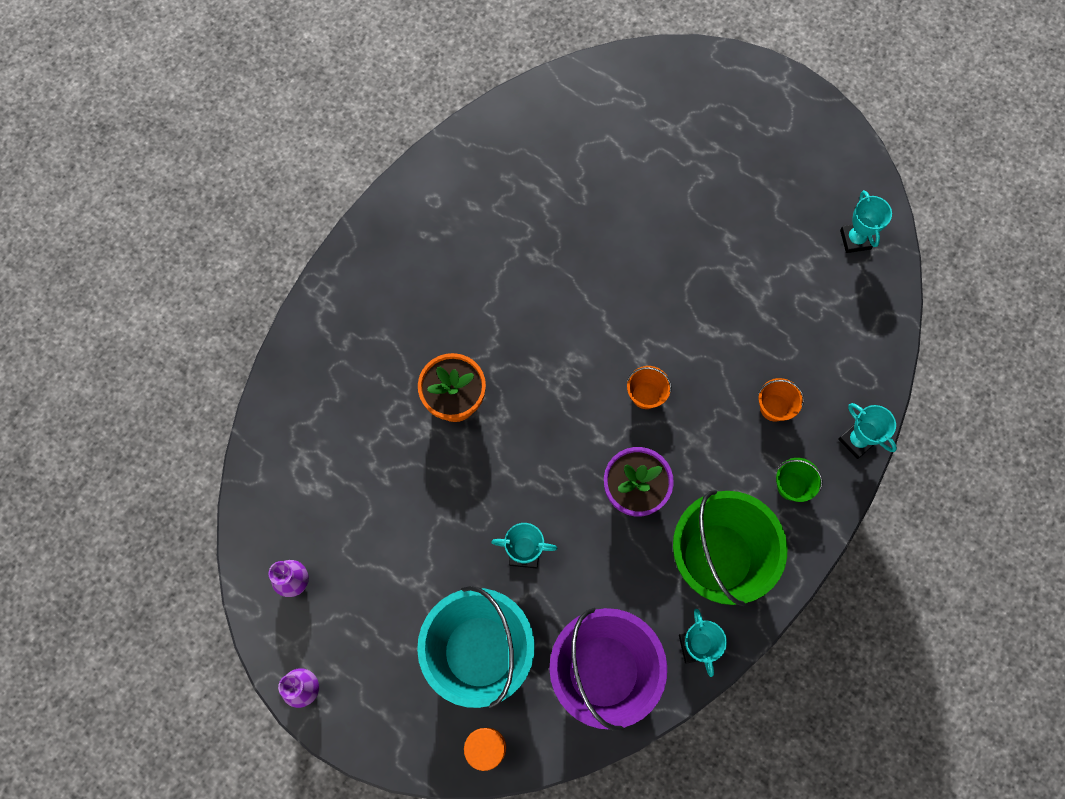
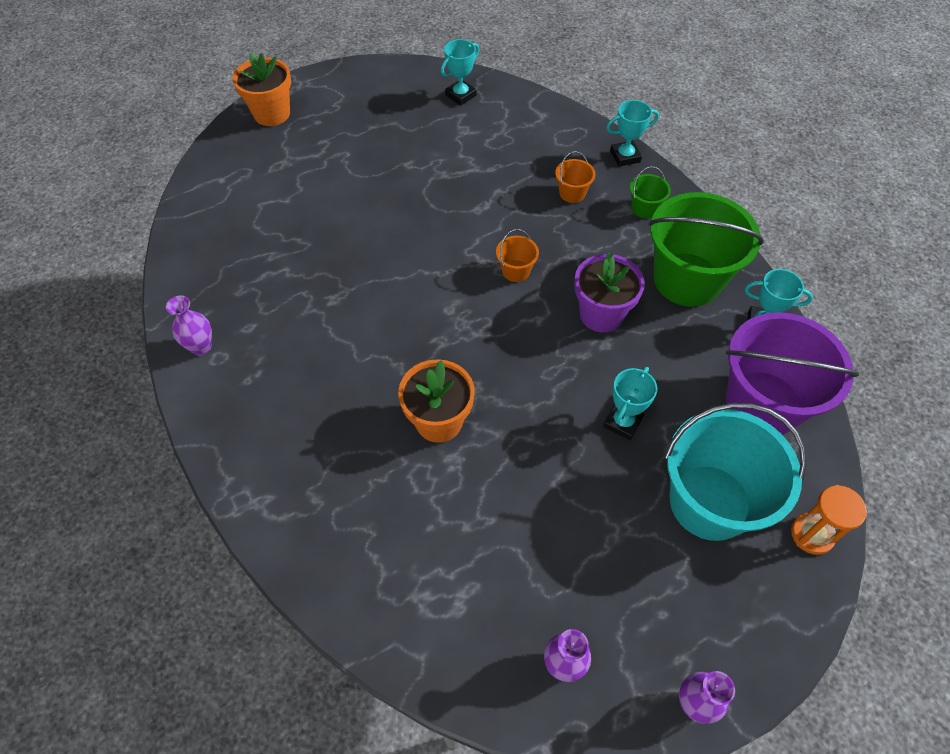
camera: 65 degrees left, 15 degrees down
(437, 181) = (201, 347): none -> purple vase
(725, 80) = (272, 114): none -> orange flower pot
(855, 239) = (460, 95): turquoise trophy -> turquoise trophy turned 60 degrees counterclockwise

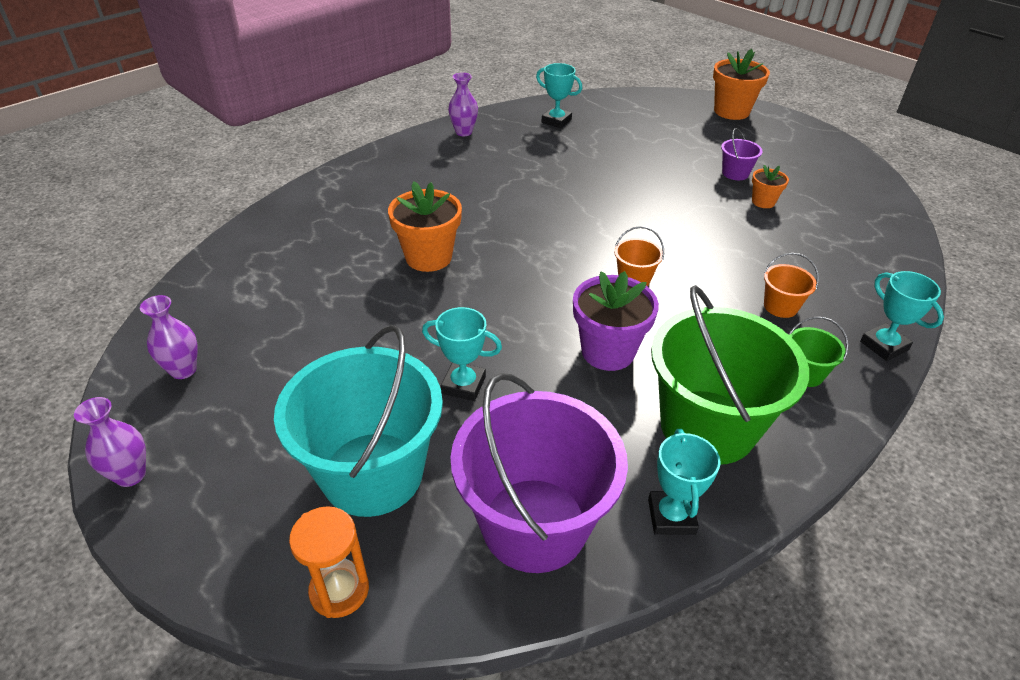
camera: 75 degrees right, 15 degrees down
(382, 151) = (735, 173): none -> purple bucket
(434, 150) = (763, 202): none -> orange flower pot
(460, 95) = (862, 205): turquoise trophy -> turquoise trophy (556, 121)

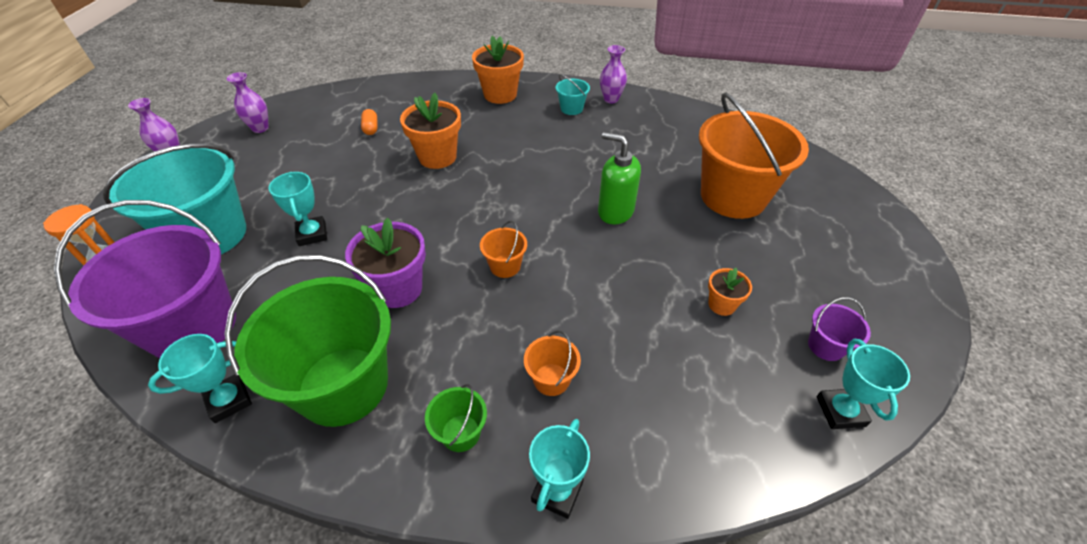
camera: 55 degrees right, 5 degrees up
(313, 282) = (371, 128): none -> orange capsule
(450, 156) = (571, 108): none -> turquoise bucket
(556, 121) = (689, 130): turquoise trophy -> turquoise trophy (840, 411)
(620, 198) = (615, 211): none -> green soap dispenser
(657, 143) = (733, 196): none -> orange bucket
(731, 111) = (868, 220): orange flower pot -> orange flower pot (500, 95)
(735, 173) = (749, 266): purple bucket -> purple bucket (826, 346)

